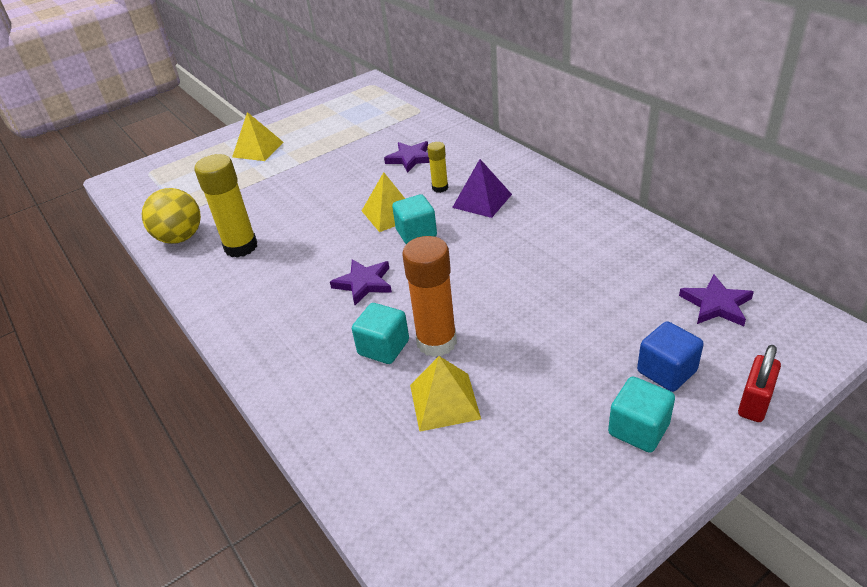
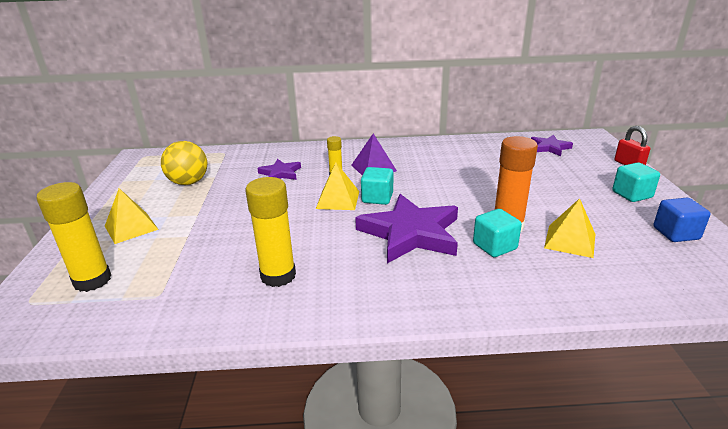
camera: 60 degrees left, 10 degrees down
(180, 238) = (204, 308): yellow ball -> yellow ball (188, 182)
(184, 177) = (92, 280): none -> yellow glue stick
(364, 283) = (410, 233): purple star -> purple star, size x1.96
(666, 371) = (592, 174): blue cube -> blue cube (676, 233)

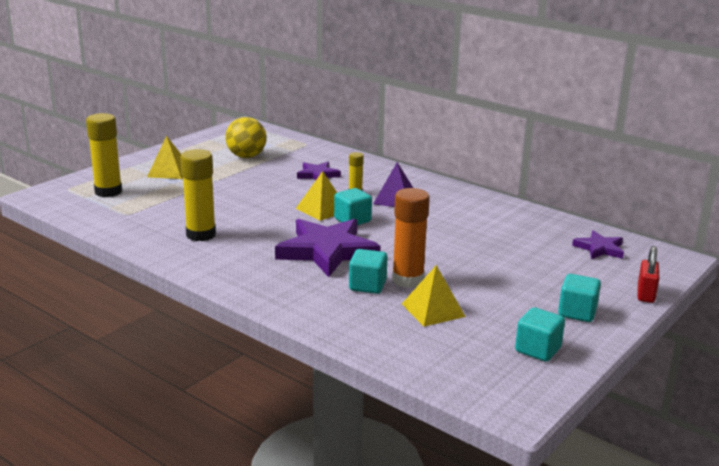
camera: 40 degrees right, 5 degrees down
(676, 233) = (538, 350): blue cube -> turquoise cube

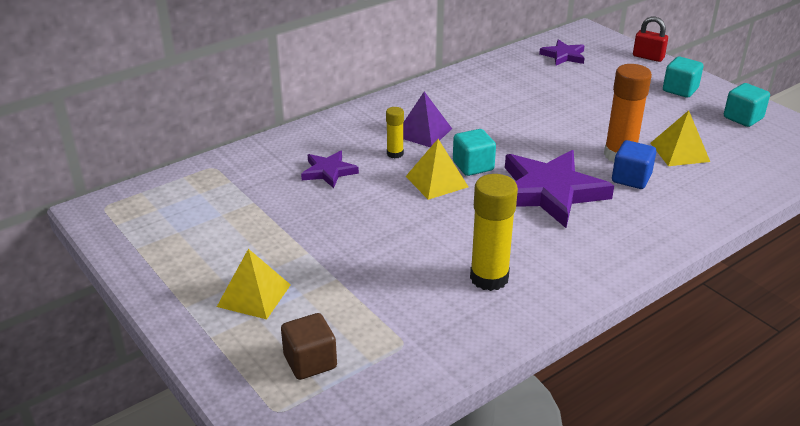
camera: 75 degrees left, 10 degrees up
(108, 192) = (310, 362): yellow glue stick -> brown cube
(246, 156) = (232, 220): yellow ball -> none
(367, 285) = (631, 178): turquoise cube -> blue cube

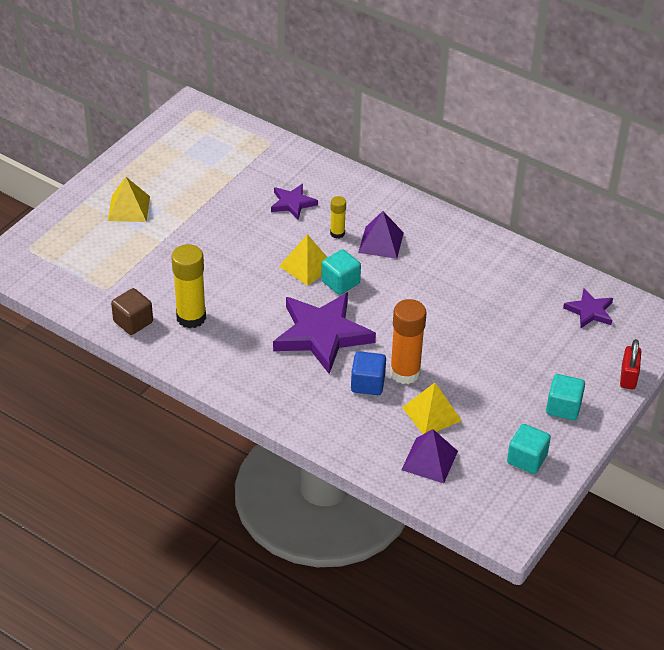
camera: 70 degrees right, 10 degrees up
(310, 362) = (74, 251): brown cube -> brown cube (133, 322)
(743, 165) = (429, 460): none -> purple pyramid

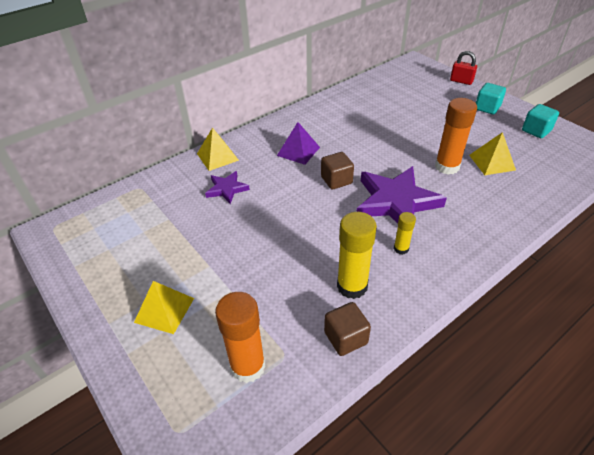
camera: 70 degrees left, 0 degrees up
(90, 270) = (248, 366): none -> orange glue stick
(306, 266) = (309, 195): yellow pyramid -> yellow pyramid (217, 157)
(337, 233) = (277, 171): yellow glue stick -> yellow glue stick (401, 249)
(340, 282) = (336, 180): turquoise cube -> brown cube
(367, 384) = (457, 187): blue cube -> none
(429, 460) = (541, 172): purple pyramid -> none
(590, 311) = (399, 82): purple star -> none

